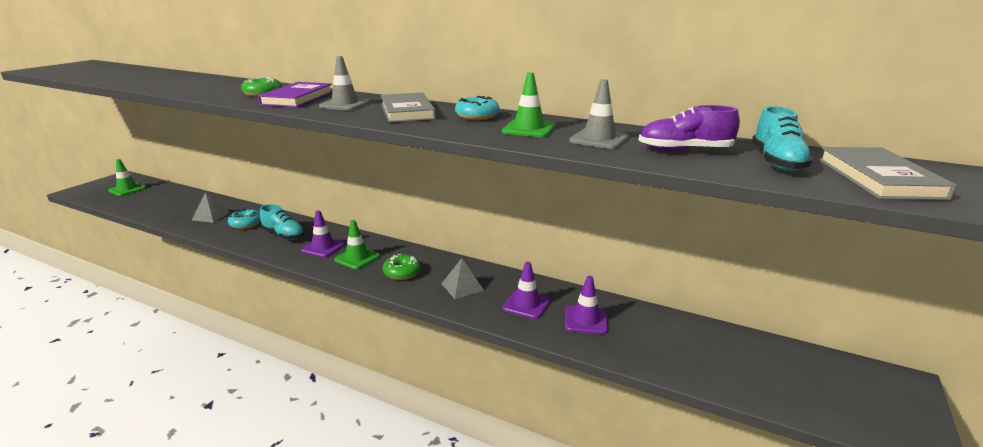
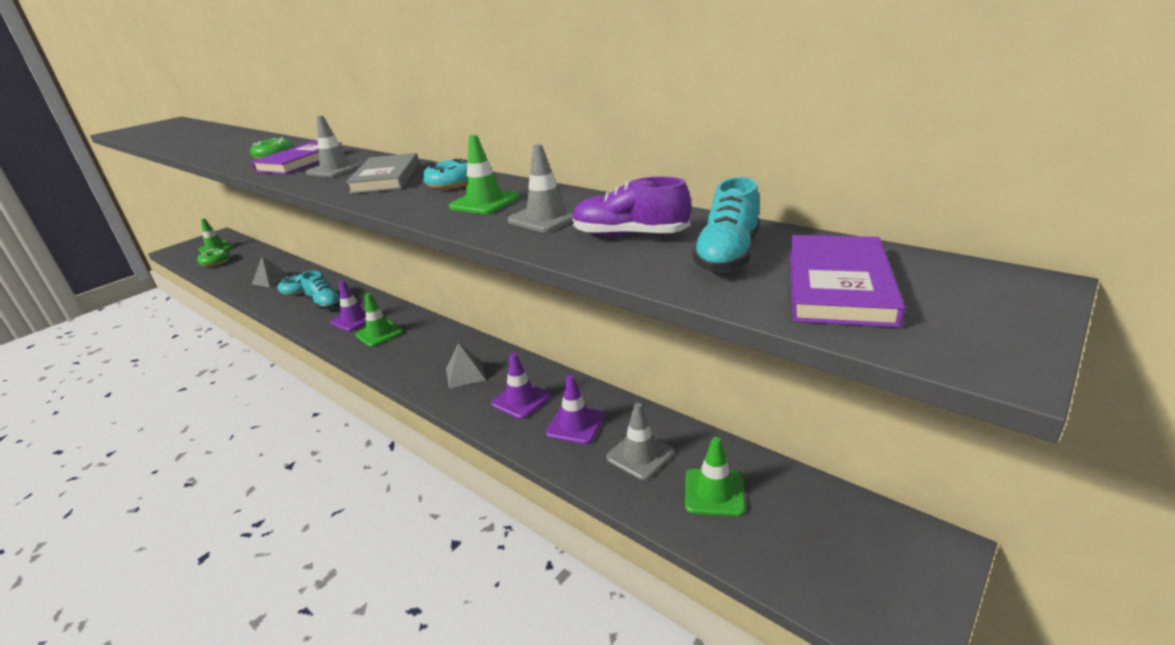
camera: 15 degrees right, 5 degrees up
(402, 273) = (413, 353): green donut -> green donut (215, 262)
(653, 338) = (640, 455): none -> grey traffic cone
(727, 360) = (714, 492): none -> green traffic cone
(878, 178) = (838, 285): grey book -> purple book

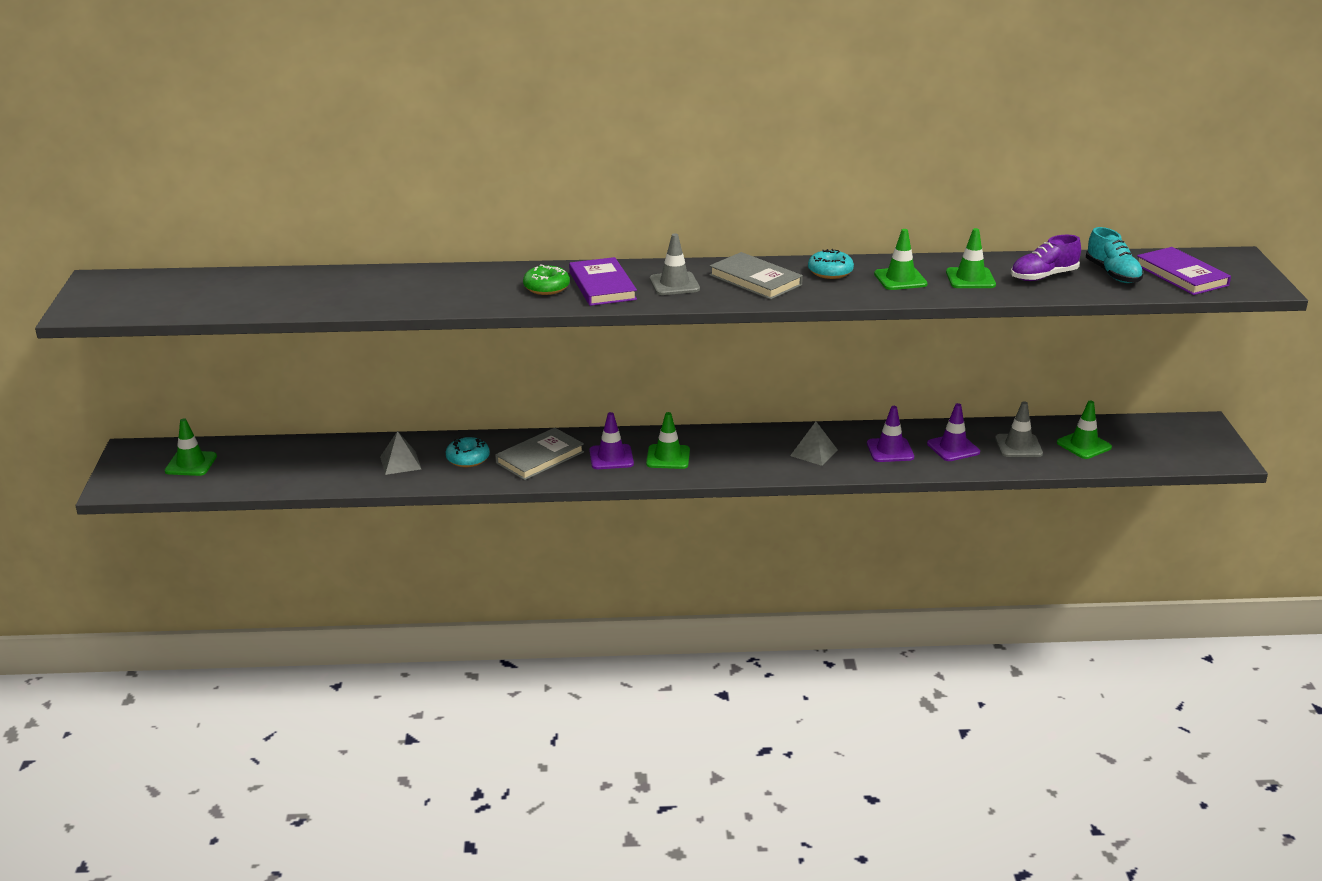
camera: 45 degrees left, 0 degrees up
(215, 262) = (249, 475): green donut -> none
(325, 303) = (540, 457): turquoise shoe -> grey book
(546, 217) = (970, 279): grey traffic cone -> green traffic cone

